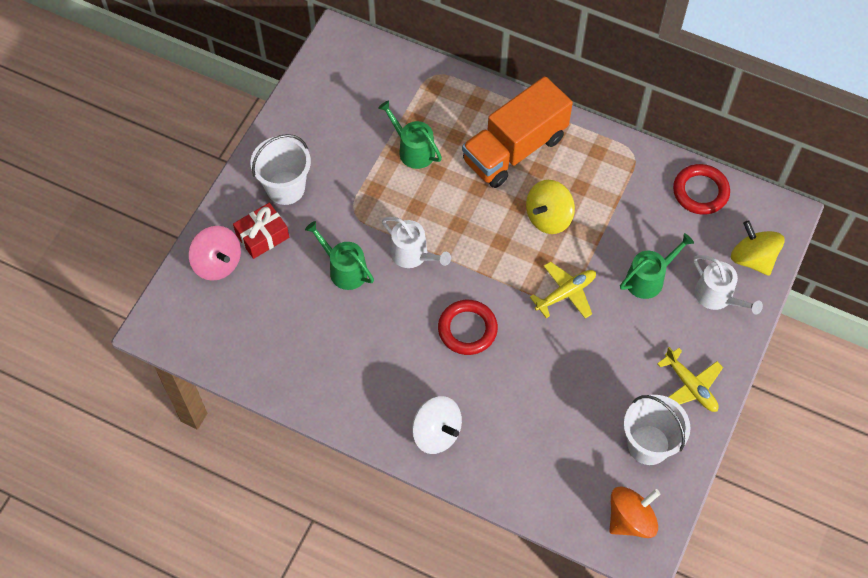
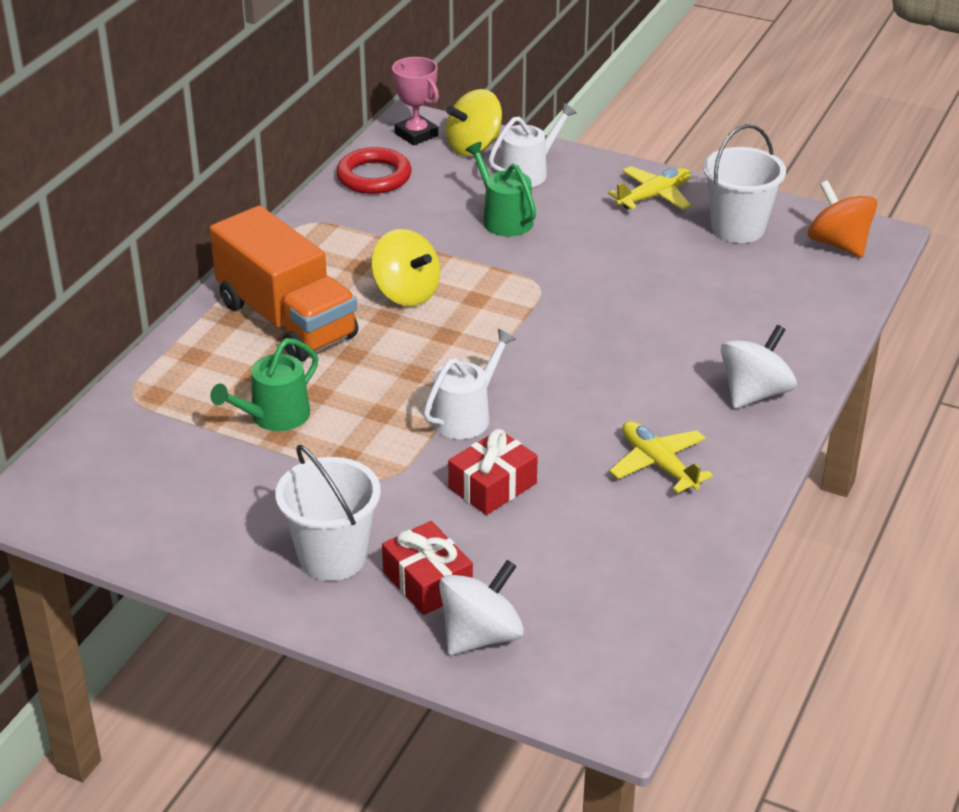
camera: 90 degrees left, 25 degrees down
(218, 263) = (480, 636): pink spinning top -> white spinning top
(344, 269) = (492, 486): green watering can -> red gift
(467, 329) = (589, 365): red ring -> none
(566, 293) = (528, 282): yellow plane -> yellow plane (658, 464)
(766, 218) = (416, 134): none -> pink trophy

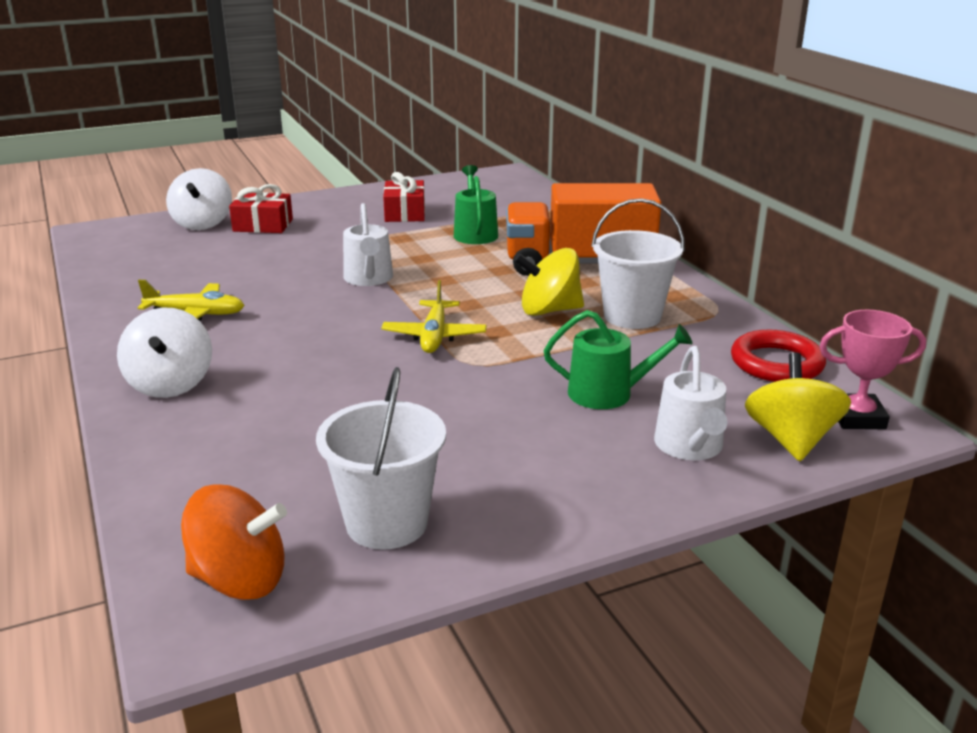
camera: 130 degrees right, 10 degrees down
(332, 557) = (328, 213): white bucket -> white bucket (632, 316)
(492, 486) = (292, 263): red gift -> red gift (405, 213)
(654, 196) = (533, 502): yellow plane -> yellow plane (434, 336)

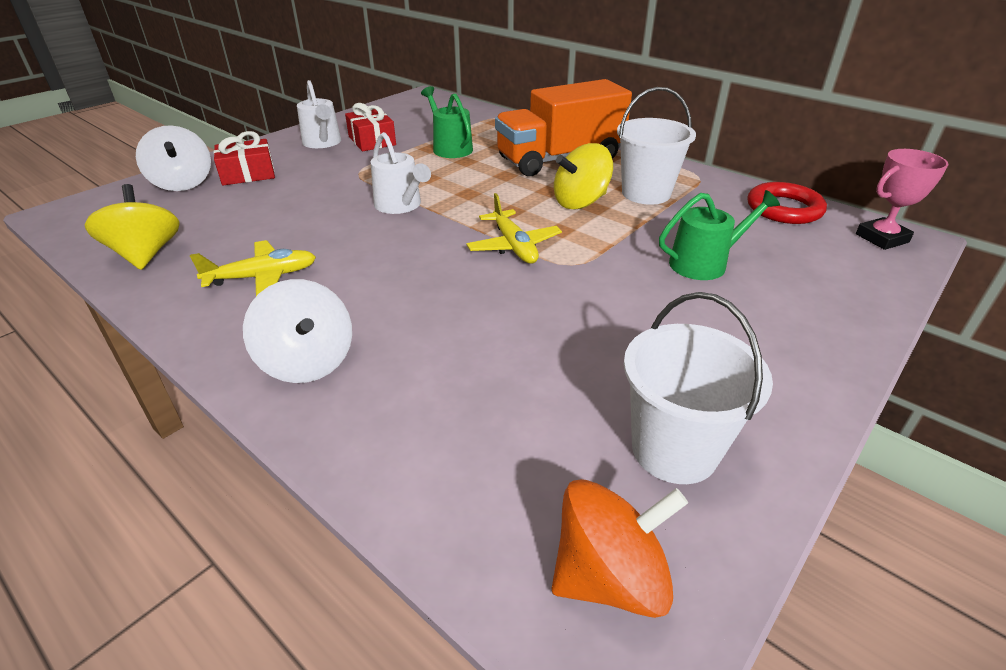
camera: 25 degrees left, 10 degrees up
(690, 446) = (812, 293): white watering can -> white watering can (323, 143)
(791, 439) = (866, 268): yellow spinning top -> yellow spinning top (146, 254)

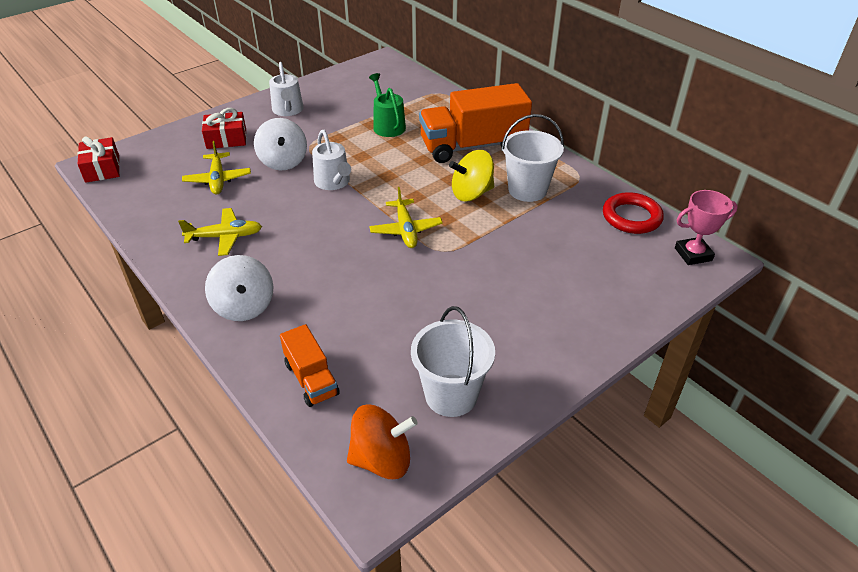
camera: 10 degrees right, 5 degrees up
(146, 254) = (149, 208): yellow spinning top -> none
(183, 183) = (178, 143): white spinning top -> white spinning top (283, 161)
(242, 215) = (218, 180): none -> yellow plane
(372, 141) = (327, 111): red gift -> red gift (102, 168)
(442, 455) = (311, 379): none -> orange truck
(704, 263) = (540, 261): green watering can -> none

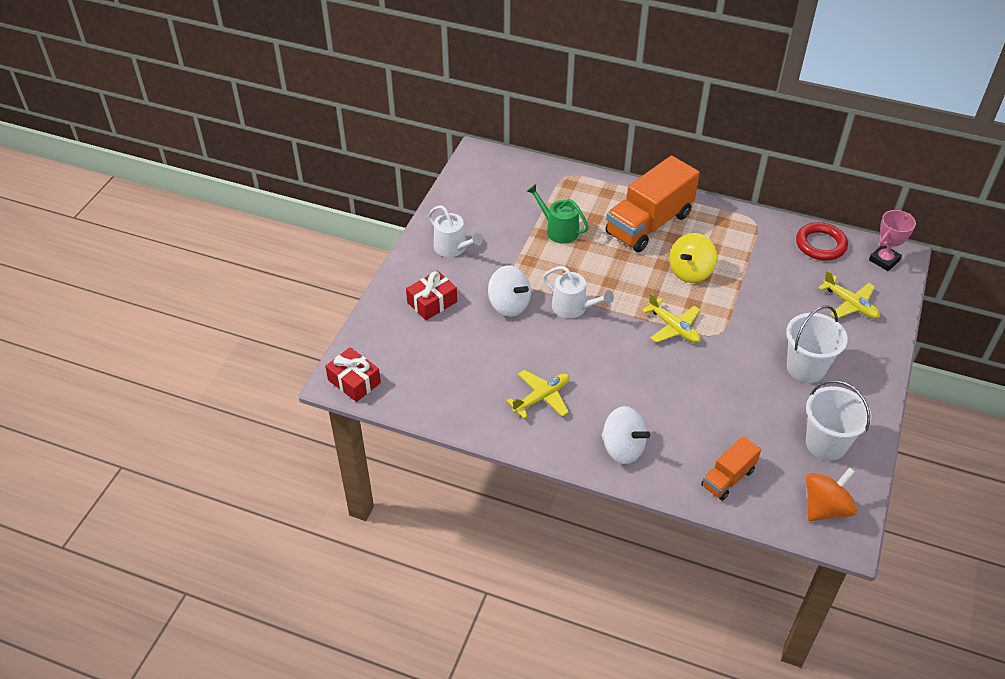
camera: 30 degrees left, 5 degrees up
(218, 180) = (473, 347): yellow plane -> yellow plane (850, 304)
(311, 379) = (728, 478): orange truck -> orange truck turned 105 degrees clockwise
(527, 190) = (728, 250): white bucket -> white bucket (806, 368)

